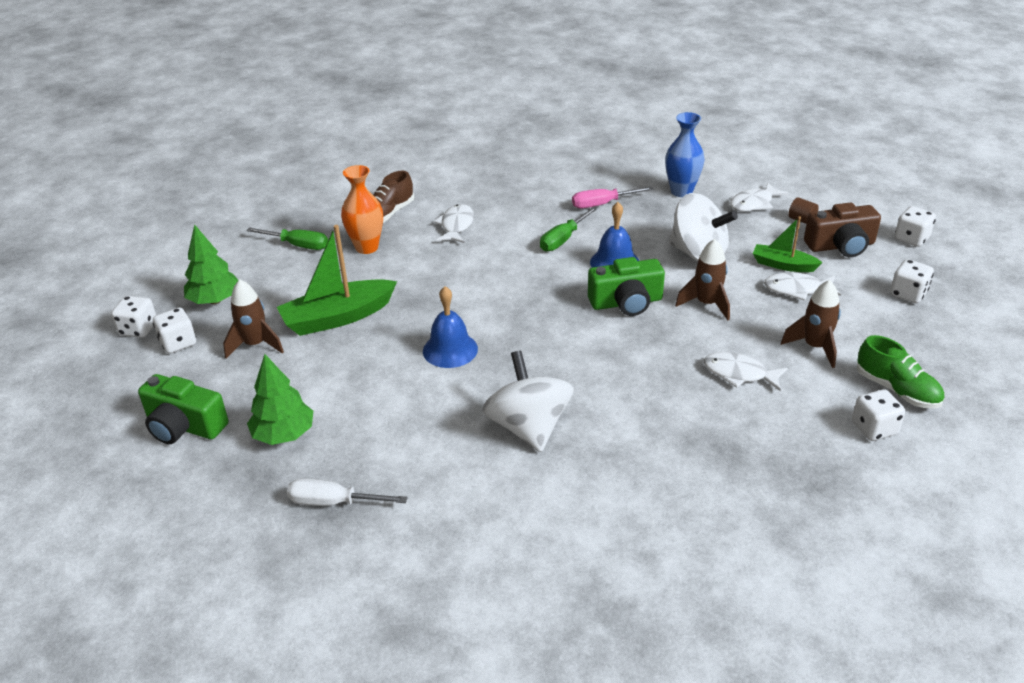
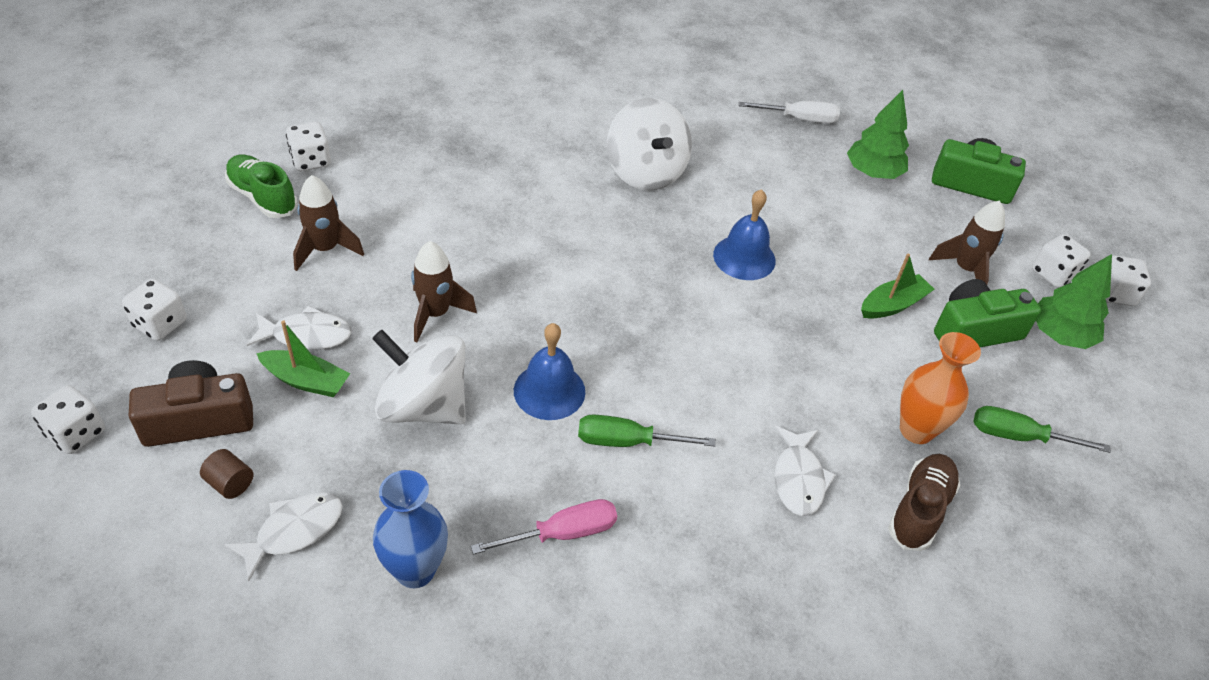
camera: 170 degrees right, 10 degrees up
(338, 317) = (892, 305): green boat -> green boat, size x0.59
(563, 240) = (626, 441): green screwdriver -> green screwdriver turned 120 degrees counterclockwise
(626, 302) = (538, 319): green camera -> green camera (974, 330)
(739, 374) = (424, 220): white fish -> none

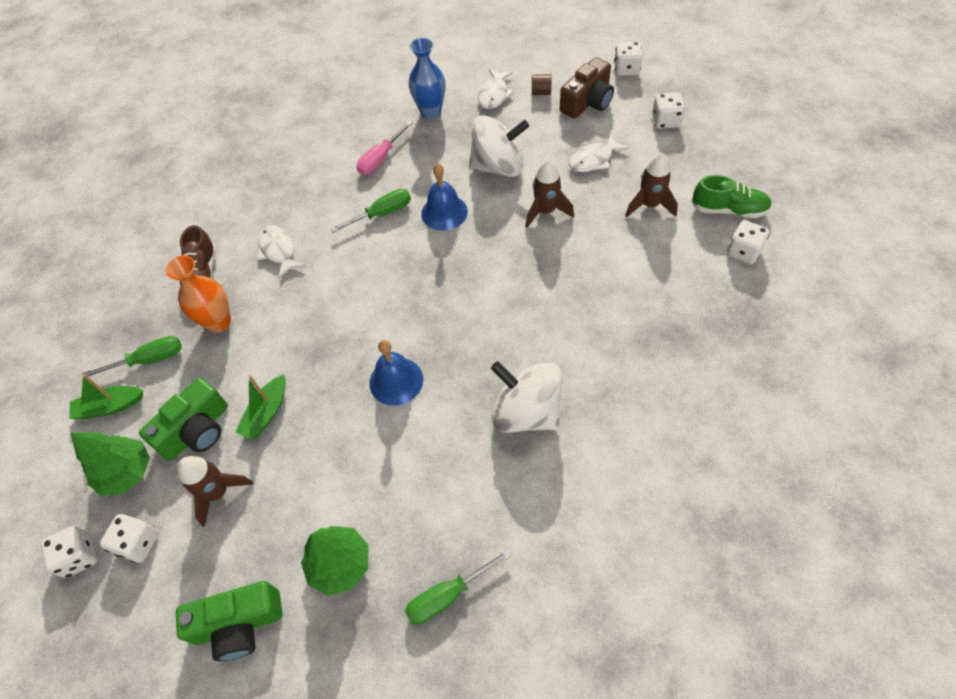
camera: 155 degrees right, 10 degrees up
(306, 380) = (565, 142): green boat -> green boat (110, 407)
(800, 119) = (447, 596): white screwdriver -> green screwdriver

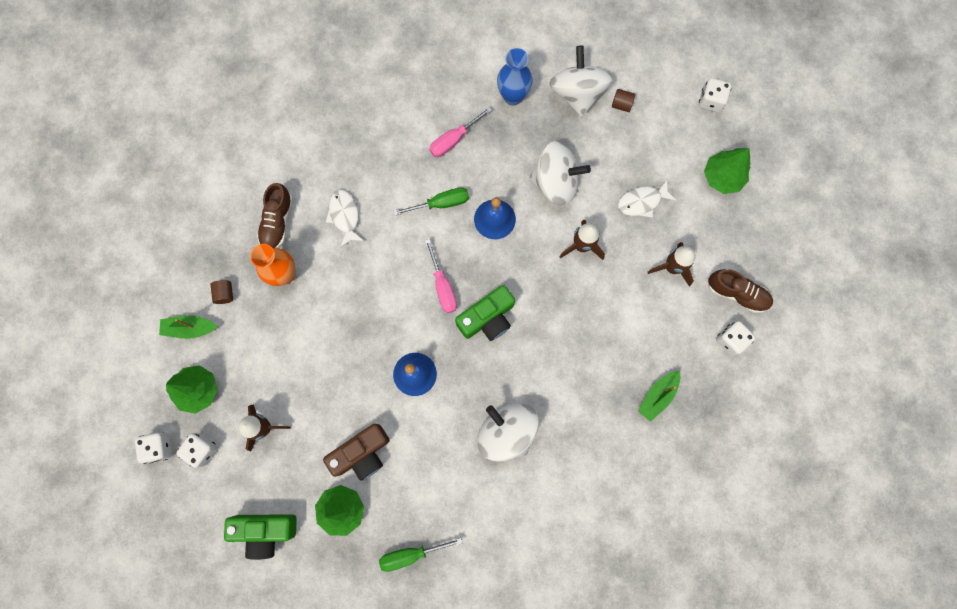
camera: 10 degrees right, 20 degrees up
(150, 360) = (225, 294): green screwdriver -> brown cylinder
(197, 430) = (255, 370): green camera -> green camera (487, 318)
(267, 413) = (310, 371): green boat -> green boat (657, 396)
(405, 286) = (443, 287): none -> pink screwdriver
(494, 95) = (577, 93): white fish -> white spinning top
(587, 102) = (660, 131): brown camera -> brown camera (362, 453)
(665, 121) = (722, 177): white dice -> green tree
(728, 210) = (737, 293): green shoe -> brown shoe

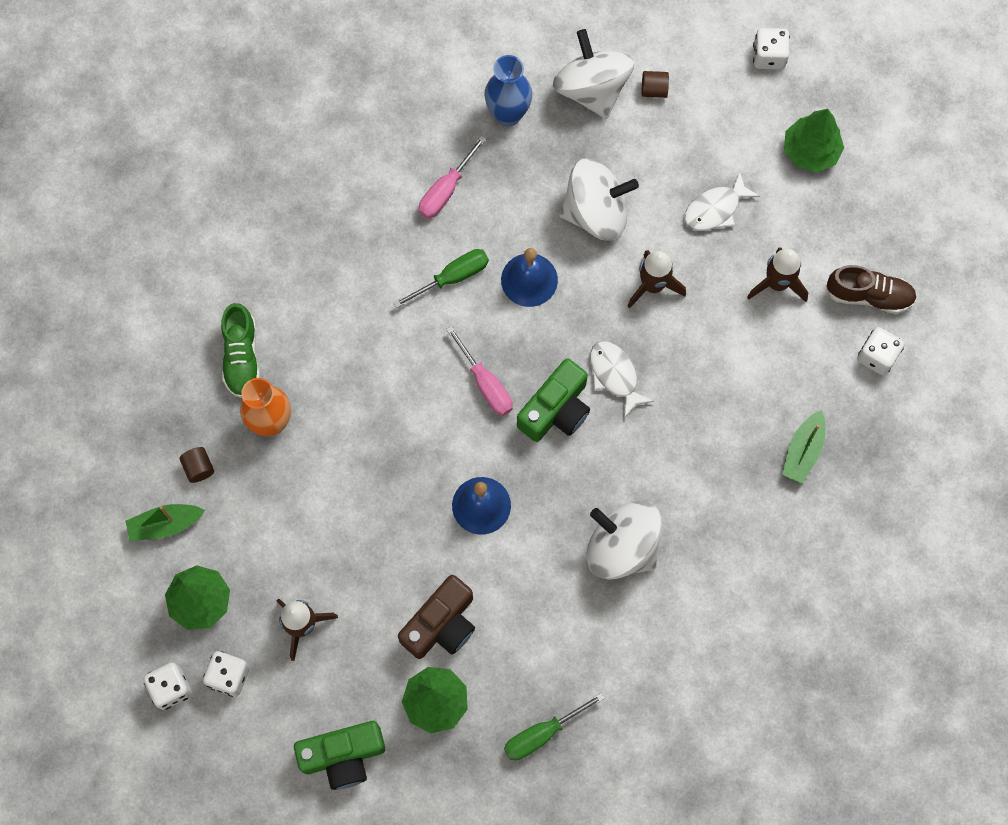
camera: 15 degrees left, 5 degrees down
(277, 222) = (242, 357): brown shoe -> green shoe
(345, 216) = (329, 326): white fish -> white fish (615, 375)

